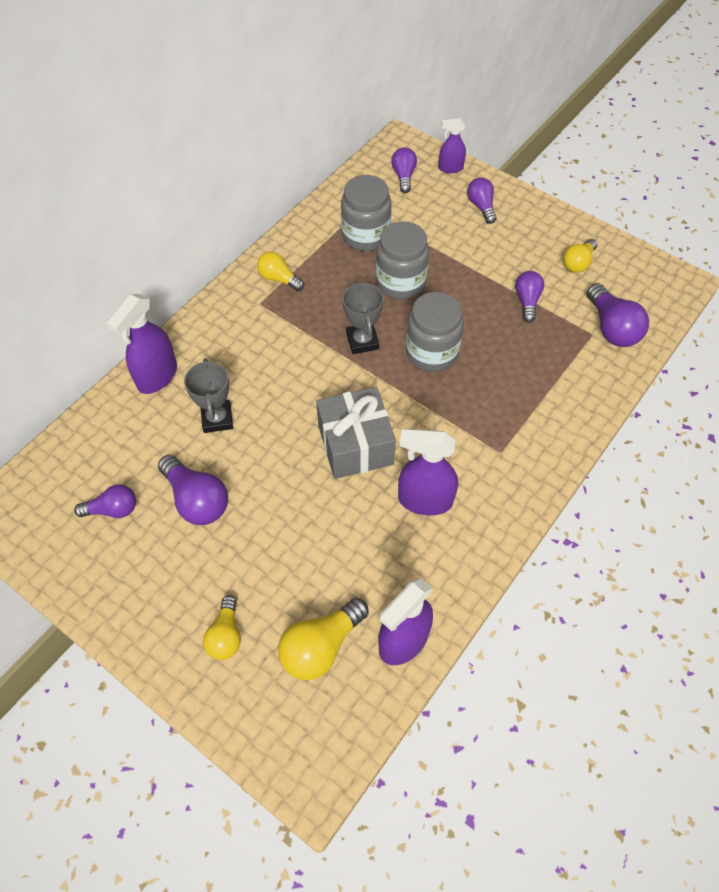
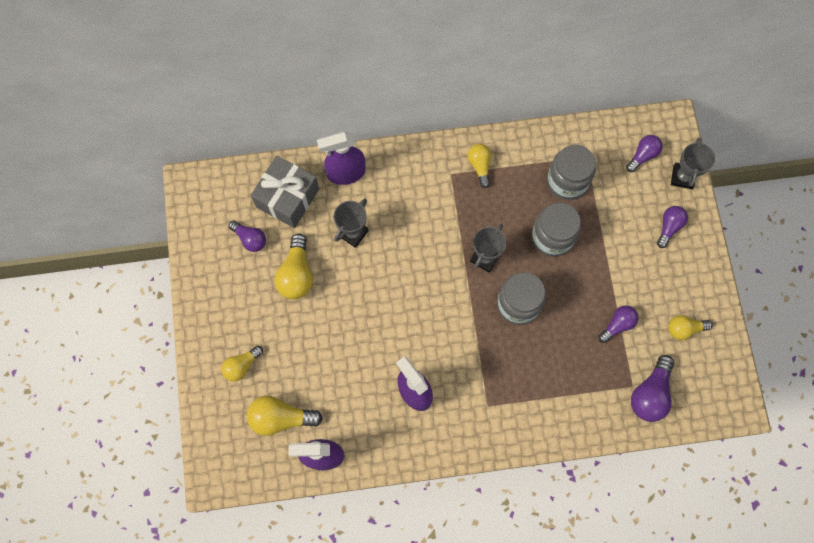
camera: 45 degrees right, 15 degrees up
(197, 500) = (296, 274): purple light bulb -> yellow light bulb
(355, 445) = (411, 322): grey gift -> grey gift (287, 198)
(450, 168) = (682, 177): purple spray bottle -> grey trophy

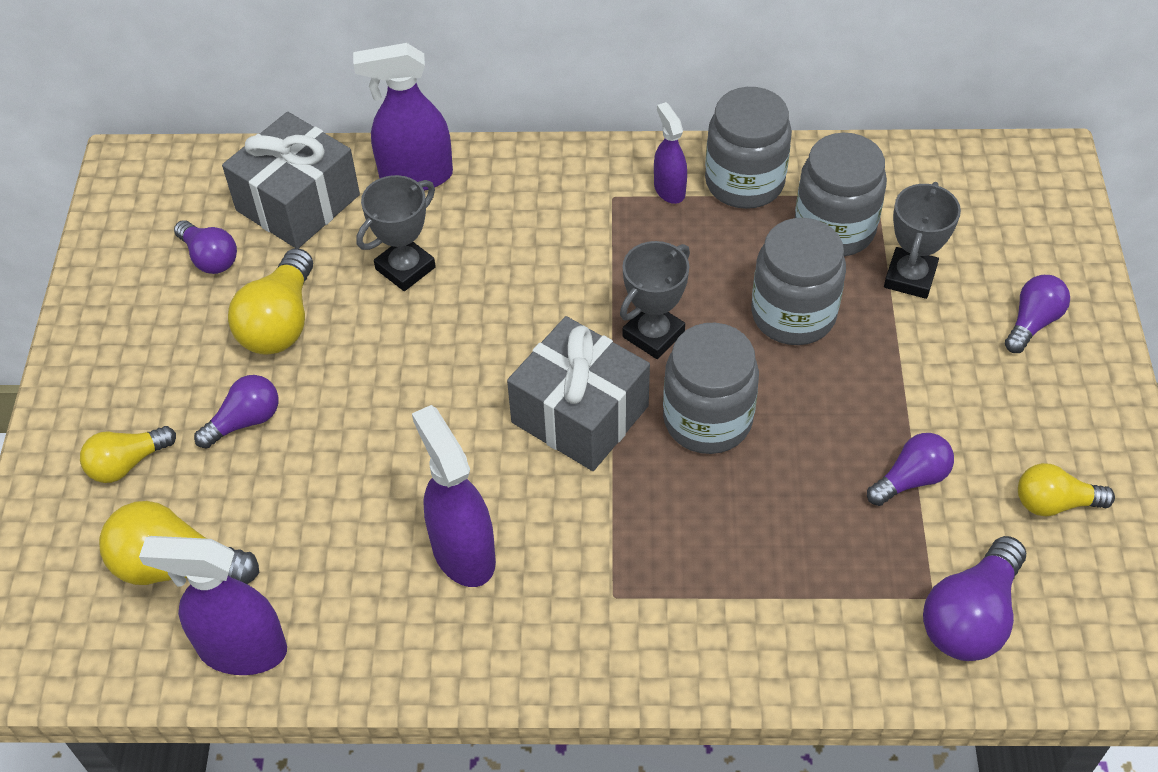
camera: 10 degrees right, 20 degrees down
(456, 309) = (580, 414): none -> grey gift
(479, 166) = (669, 189): yellow light bulb -> purple spray bottle
(518, 157) = (744, 182): none -> grey jar
(643, 155) = (988, 203): purple light bulb -> purple light bulb (245, 421)
(682, 177) = (1065, 244): grey trophy -> grey trophy (910, 277)

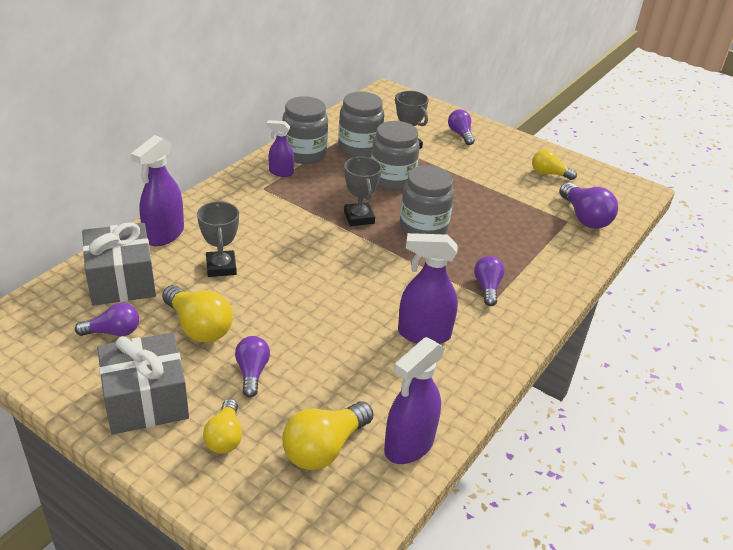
camera: 60 degrees left, 15 degrees down
(580, 414) = (380, 259): grey gift -> grey gift (146, 400)
(911, 479) = (507, 197): purple light bulb -> purple light bulb (487, 287)
(1054, 503) = (549, 174): yellow light bulb -> yellow light bulb turned 75 degrees clockwise

